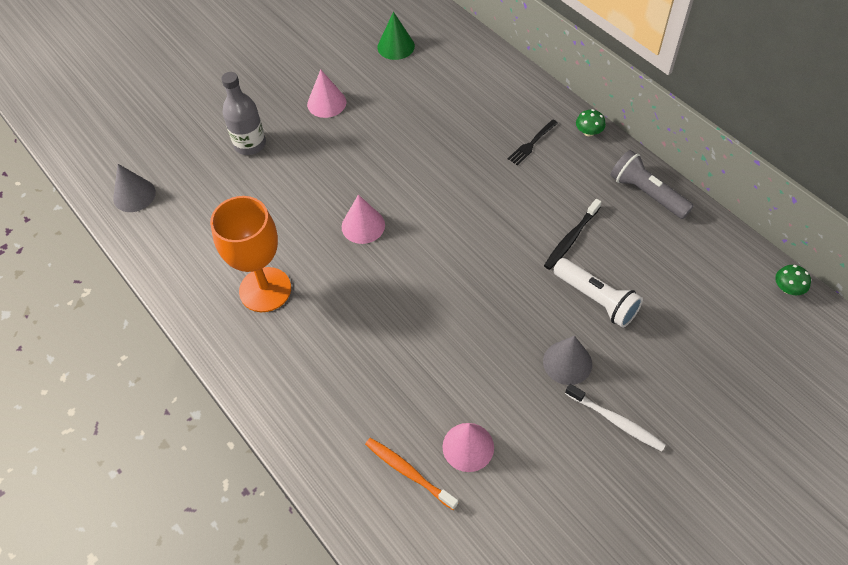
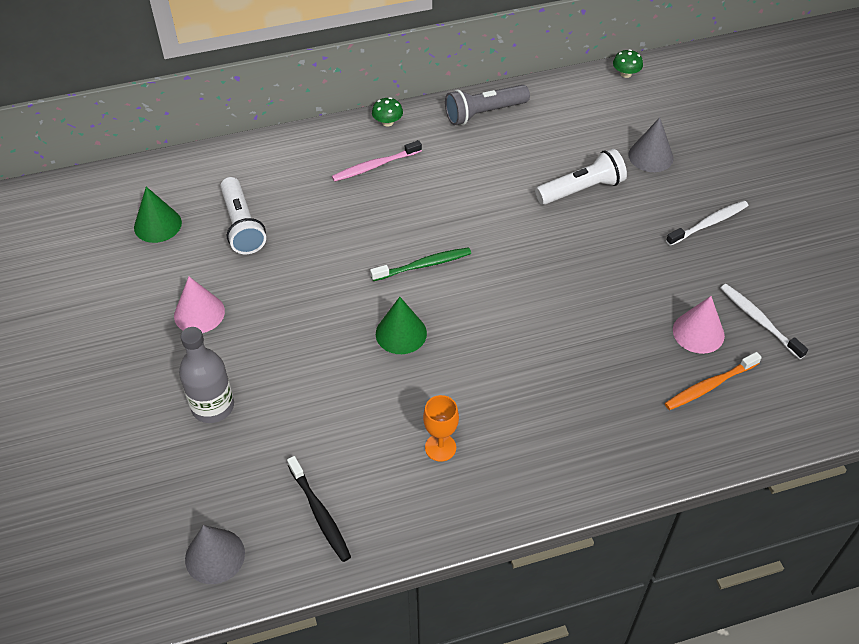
camera: 70 degrees left, 5 degrees down
(265, 289) = (440, 447): orange goblet -> orange goblet, size x0.50
(363, 225) = (401, 333): pink cone -> green cone
(420, 90) = (242, 225): none -> white flashlight
(440, 214) = (423, 265): none -> green toothbrush
(509, 499) = (759, 321): none -> white toothbrush
(532, 143) = (375, 166): black fork -> pink toothbrush
(567, 362) = (639, 233): grey cone -> grey cone (650, 156)
(571, 238) = (506, 181): black toothbrush -> black toothbrush (319, 513)

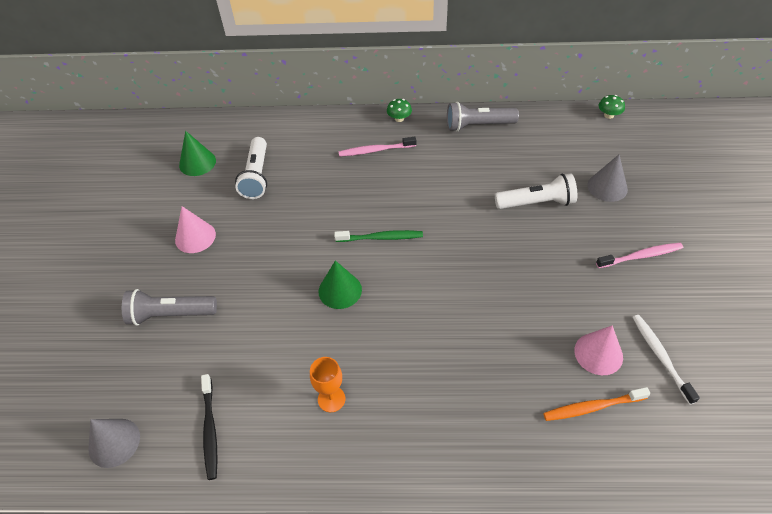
camera: 20 degrees right, 0 degrees up
(213, 406) = (171, 314): grey bottle -> grey flashlight
(708, 224) = (640, 256): white toothbrush -> pink toothbrush

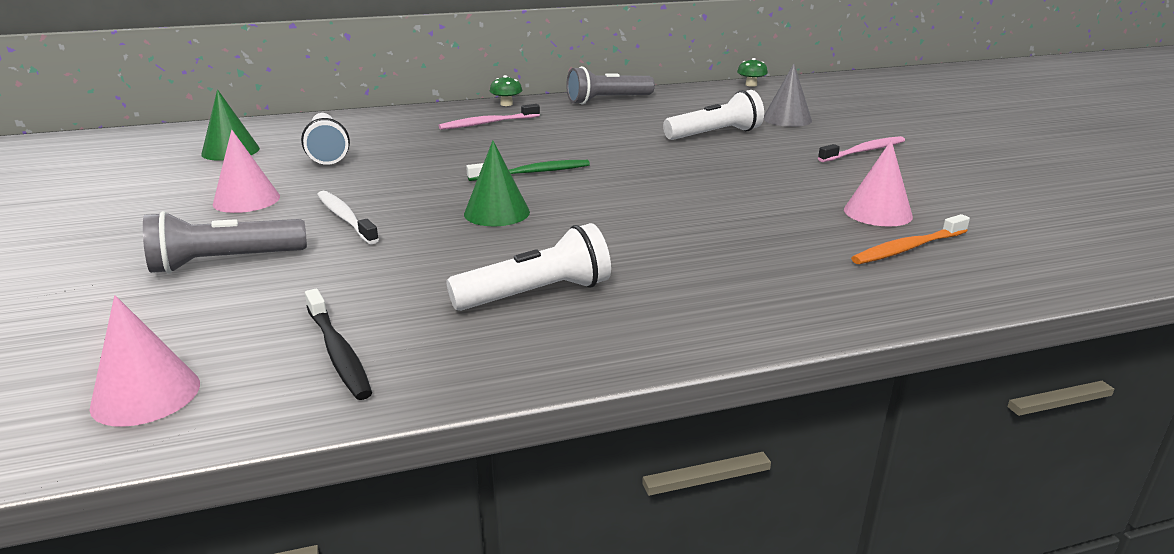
camera: 20 degrees left, 25 degrees down
(114, 442) = (146, 395): grey cone -> pink cone
(331, 399) = (536, 294): orange goblet -> white flashlight
(661, 357) = (952, 205): white toothbrush -> white toothbrush (345, 218)

